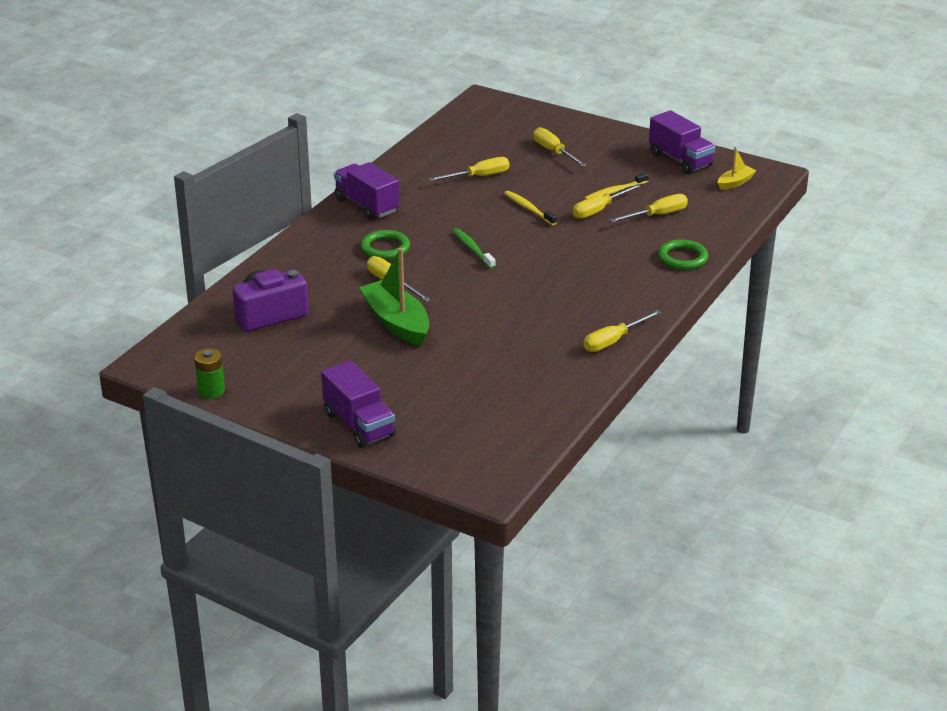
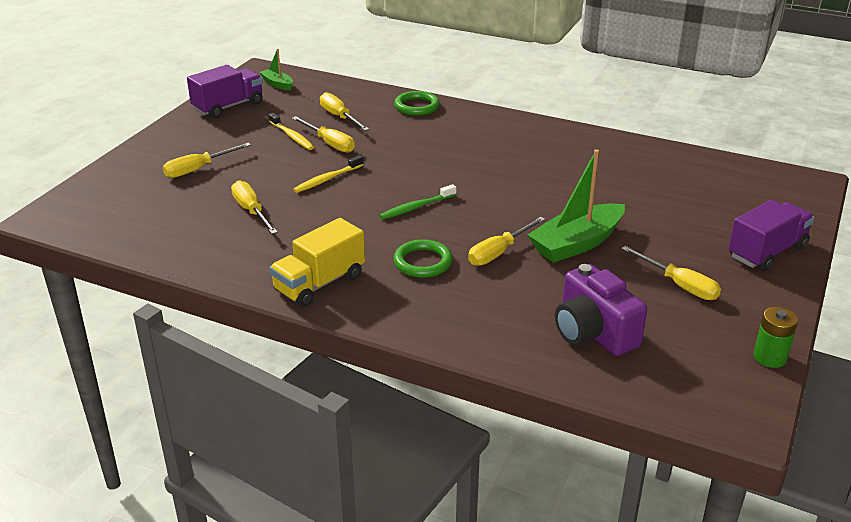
camera: 95 degrees left, 0 degrees up
(367, 205) = (319, 283): purple truck -> yellow truck
(613, 341) = (564, 134): yellow screwdriver -> yellow screwdriver (679, 285)
(735, 183) = (277, 84): yellow boat -> green boat

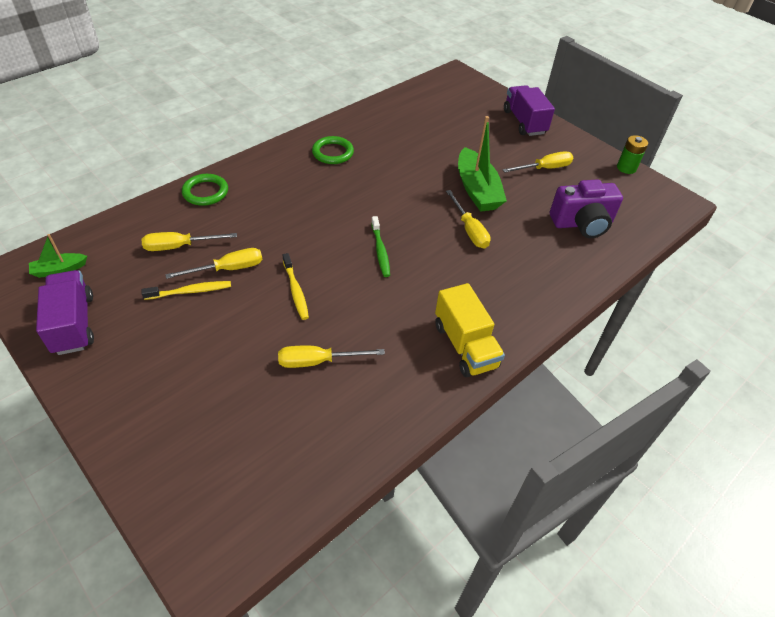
camera: 70 degrees left, 15 degrees up
(198, 169) = (201, 385): yellow screwdriver -> none
(422, 262) = (463, 274): green ring -> green ring (333, 153)

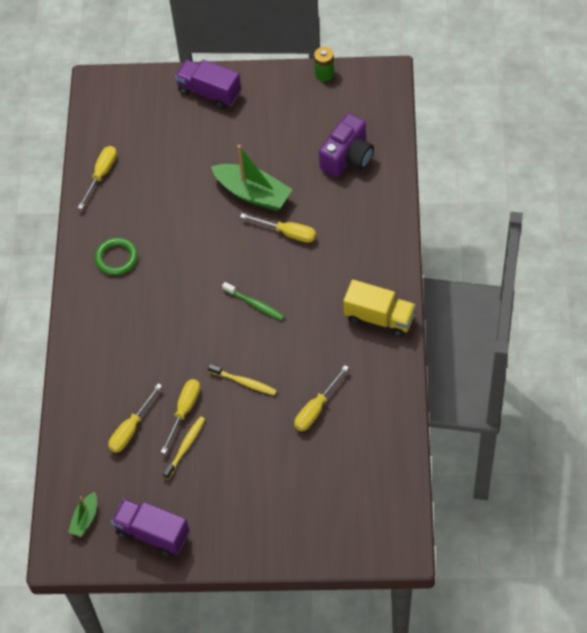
camera: 40 degrees left, 10 degrees up
(205, 192) = (82, 377): green ring -> none
(544, 168) = (273, 128): yellow screwdriver -> yellow screwdriver (101, 174)

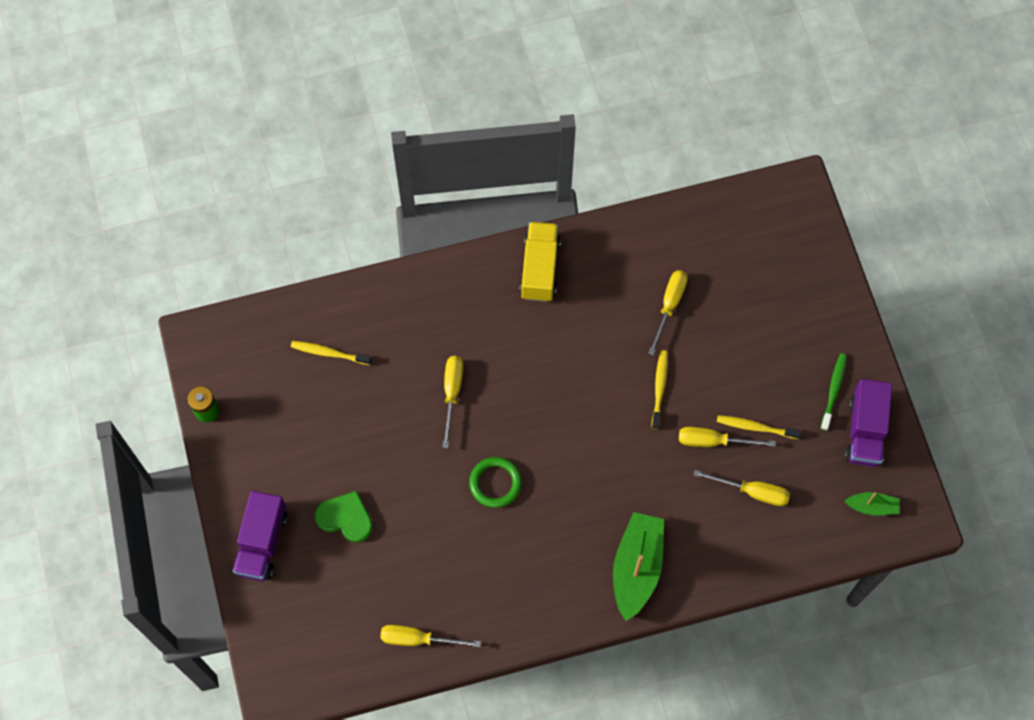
camera: 110 degrees left, 10 degrees up
(116, 258) = (535, 580): green ring -> green ring (495, 483)
(210, 146) = (345, 518): none -> green heart
(253, 193) = (405, 447): green boat -> green boat (636, 568)
(255, 304) = (557, 403): green toothbrush -> green toothbrush (833, 390)
(316, 408) = (669, 306): yellow screwdriver -> yellow screwdriver turned 90 degrees counterclockwise
(347, 157) = (329, 353): purple camera -> yellow toothbrush

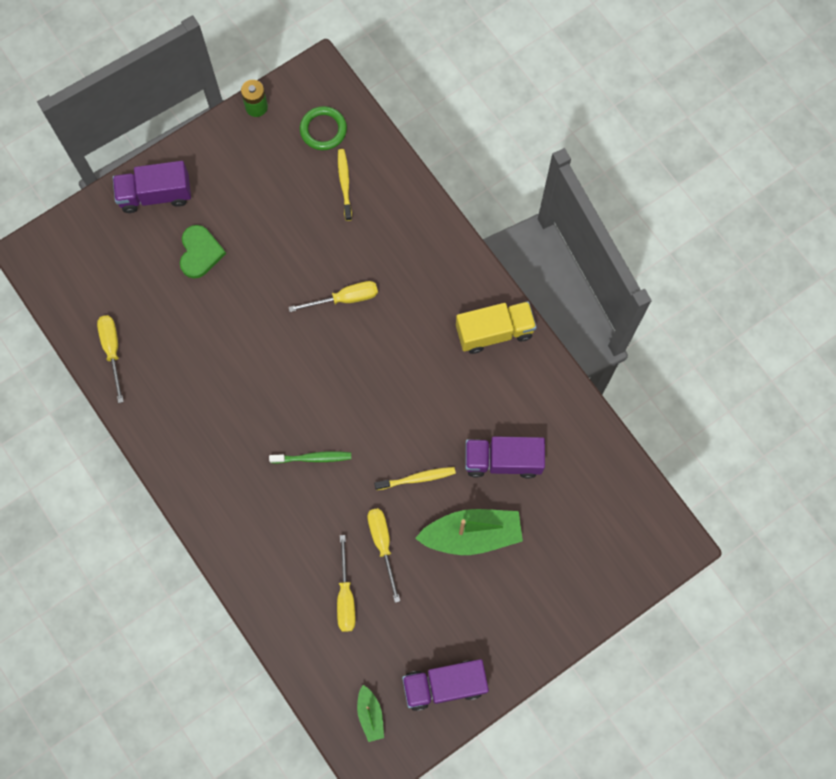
camera: 70 degrees right, 5 degrees up
(495, 483) = (274, 365): green ring -> green ring (323, 130)
(636, 568) = (237, 514): green boat -> green boat (471, 535)
(669, 306) = (503, 460): yellow screwdriver -> purple truck
(755, 427) = (410, 579): yellow toothbrush -> none
(833, 390) = (475, 642): green toothbrush -> green toothbrush (313, 458)

